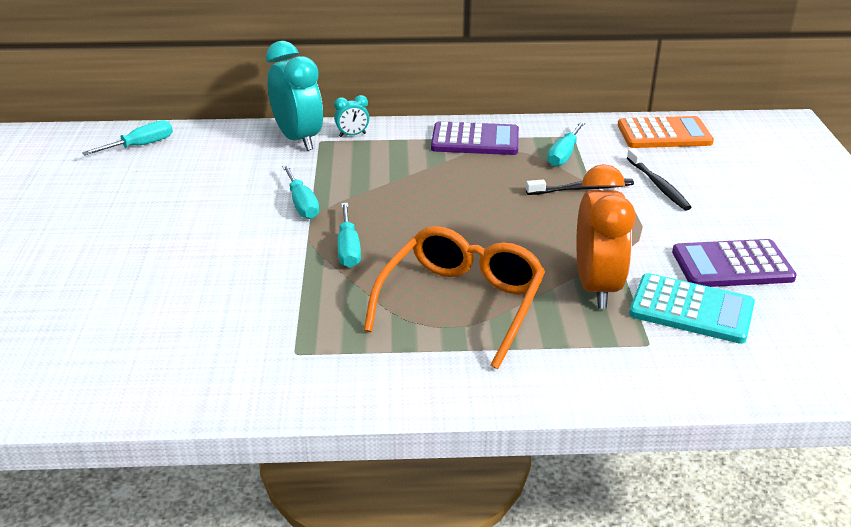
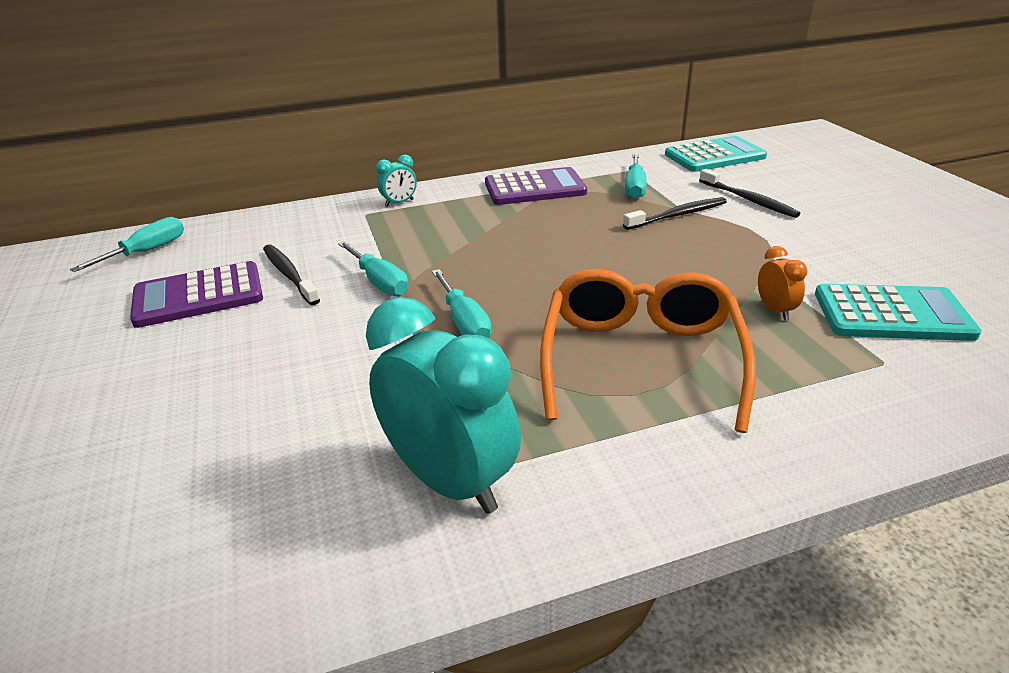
camera: 15 degrees left, 0 degrees up
(238, 185) = (289, 275): none -> black toothbrush
(298, 139) = (339, 216): turquoise clock -> turquoise clock (450, 481)
(596, 287) = (774, 310): orange clock -> orange clock, size x0.44
(664, 134) = (714, 156): orange calculator -> turquoise calculator
(732, 265) = (887, 261): purple calculator -> purple calculator (198, 296)

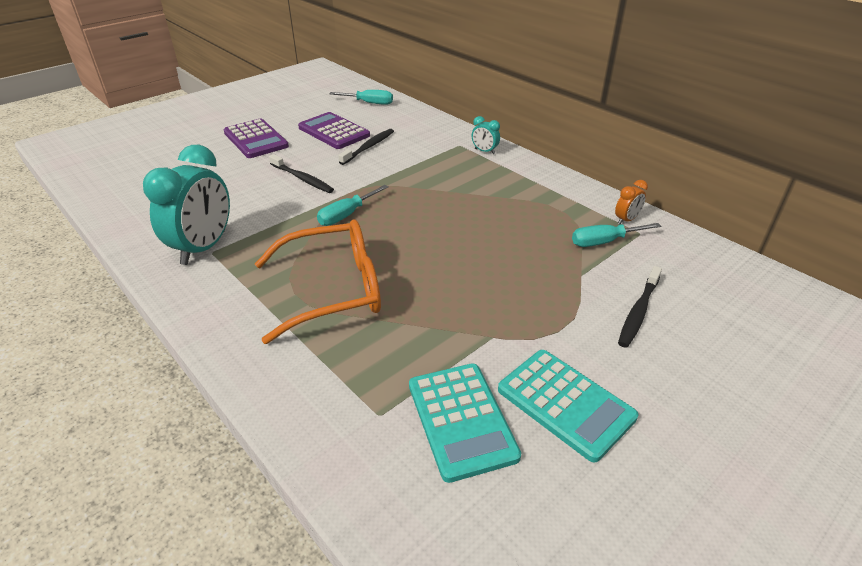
camera: 65 degrees right, 5 degrees up
(379, 282) = (376, 175): turquoise screwdriver -> none
(535, 188) = (556, 195): purple calculator -> purple calculator (255, 139)
(677, 215) = (566, 273): black toothbrush -> black toothbrush (302, 179)
(714, 156) = (732, 277): turquoise calculator -> turquoise calculator (565, 403)
(774, 310) = (430, 346): orange clock -> orange clock (626, 220)

